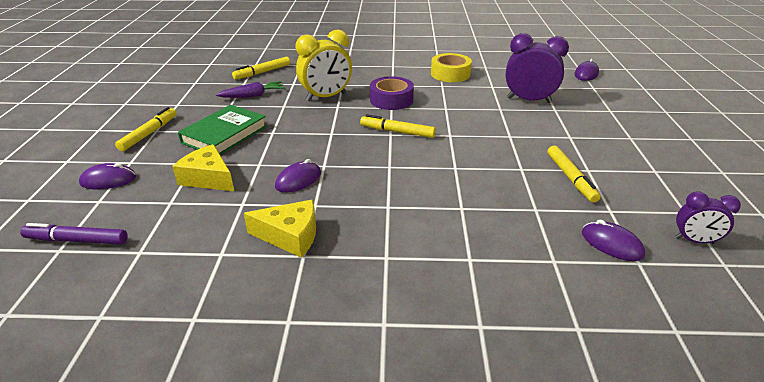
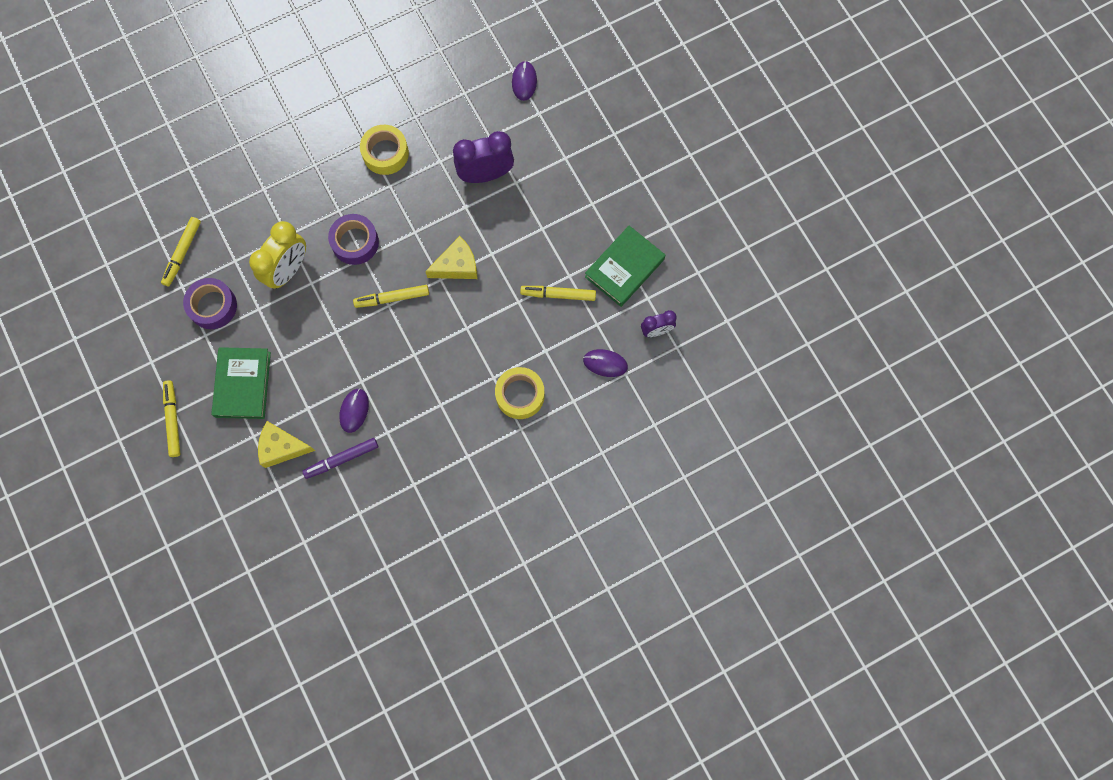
camera: 30 degrees left, 40 degrees up
(77, 240) = (251, 557): purple marker -> purple marker (342, 459)
(108, 180) = (204, 493): purple mouse -> none
(253, 96) = (213, 306): purple carrot -> purple tape
(290, 236) = (392, 472): yellow cheese -> yellow cheese (457, 265)
(485, 231) = (520, 395): none -> yellow tape
(570, 178) = (559, 295): yellow marker -> yellow marker turned 135 degrees clockwise
(658, 183) = (624, 268): none -> green book

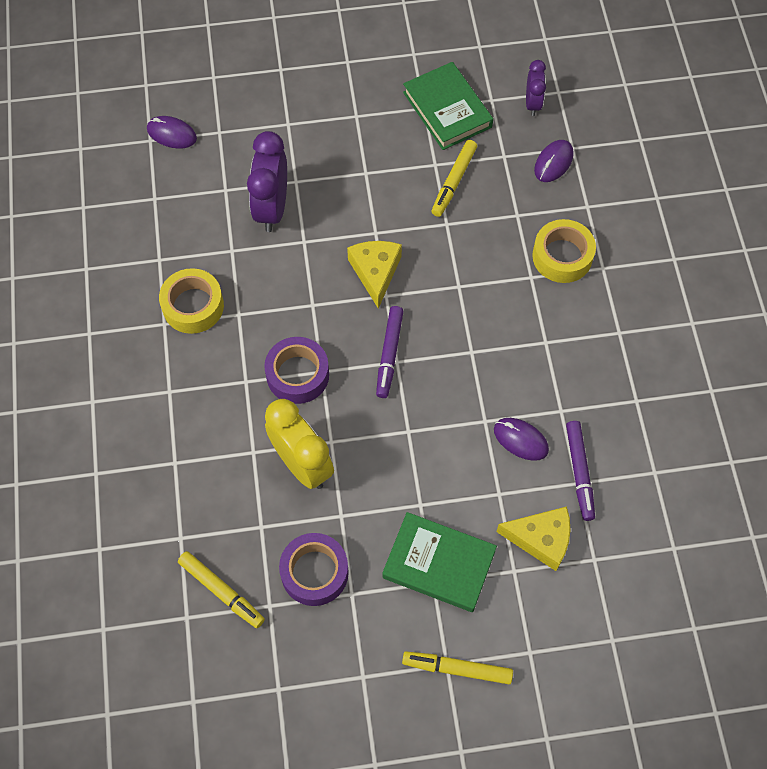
camera: 70 degrees left, 10 degrees down
(282, 447) = (541, 539): yellow cheese -> yellow cheese turned 105 degrees counterclockwise
(392, 298) = (389, 354): yellow marker -> purple marker

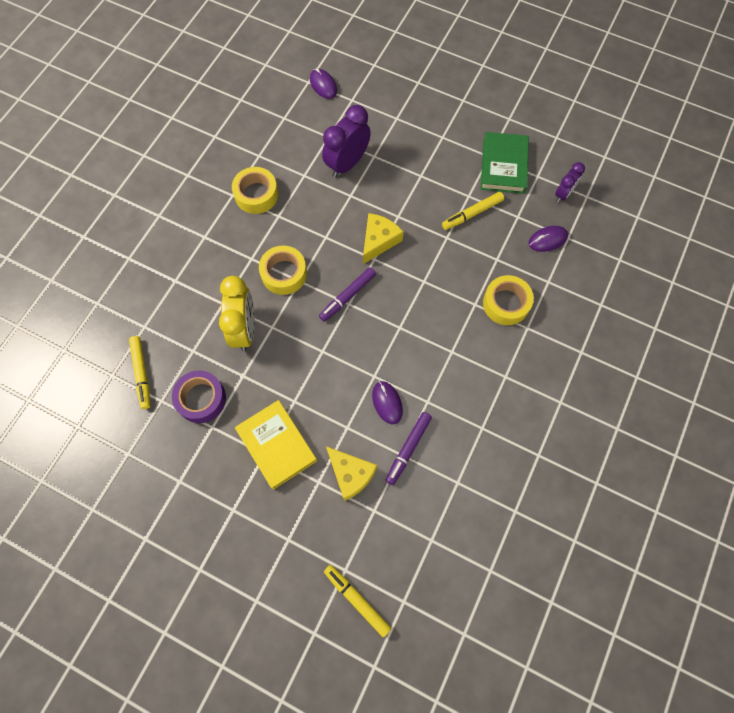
camera: 35 degrees right, 5 degrees up
(297, 375) = (284, 274): purple tape -> yellow tape
(439, 564) = (276, 445): green book -> yellow book
(458, 669) = (237, 518): yellow marker -> yellow marker (357, 600)

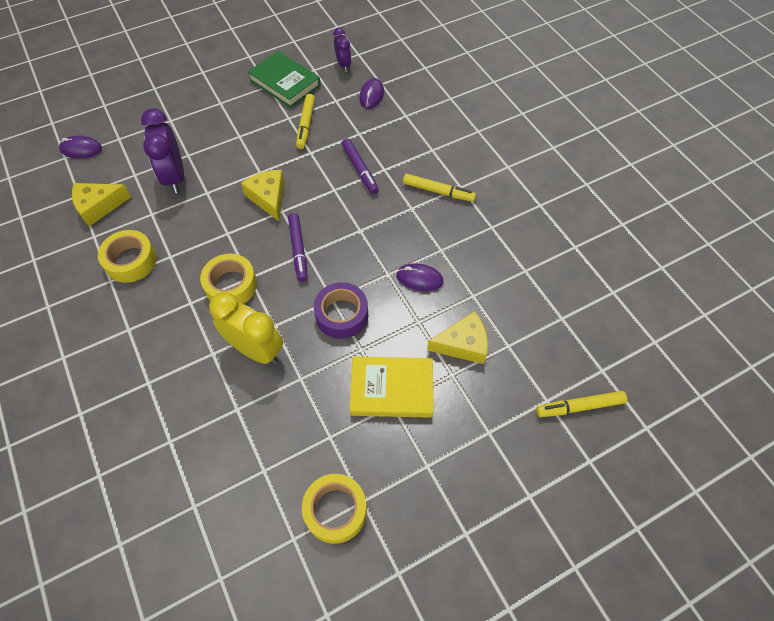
camera: 55 degrees left, 10 degrees down
(142, 373) = (218, 473): yellow marker -> yellow marker (438, 191)
(201, 399) = (293, 430): purple tape -> purple tape (342, 315)
(284, 138) = (99, 206): none -> yellow cheese
(408, 448) = (471, 287): purple marker -> purple marker (360, 169)
(506, 303) = (401, 150): yellow tape -> yellow tape (335, 510)

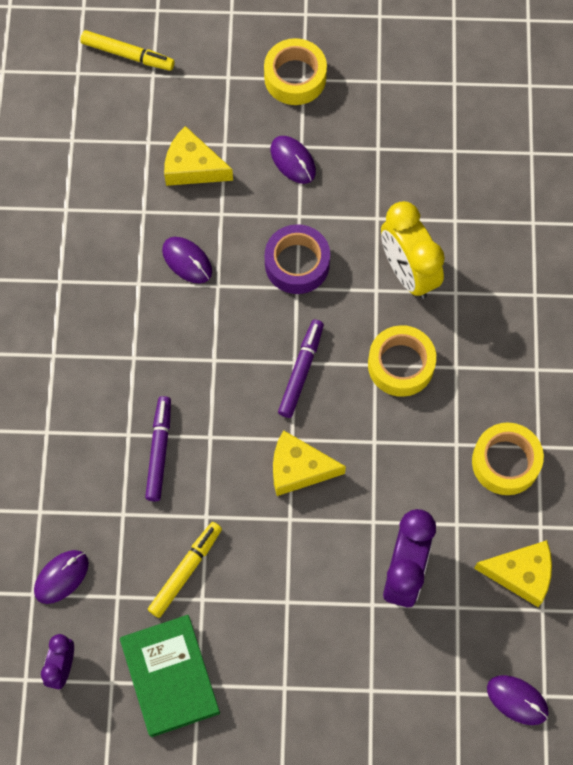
camera: 150 degrees left, 10 degrees up
(268, 198) = (299, 469): yellow cheese -> yellow cheese turned 90 degrees clockwise
(335, 510) = (406, 86): yellow tape -> yellow tape (295, 77)
(391, 389) = (293, 161): yellow book -> purple mouse
(438, 191) = (85, 363): yellow marker -> none

